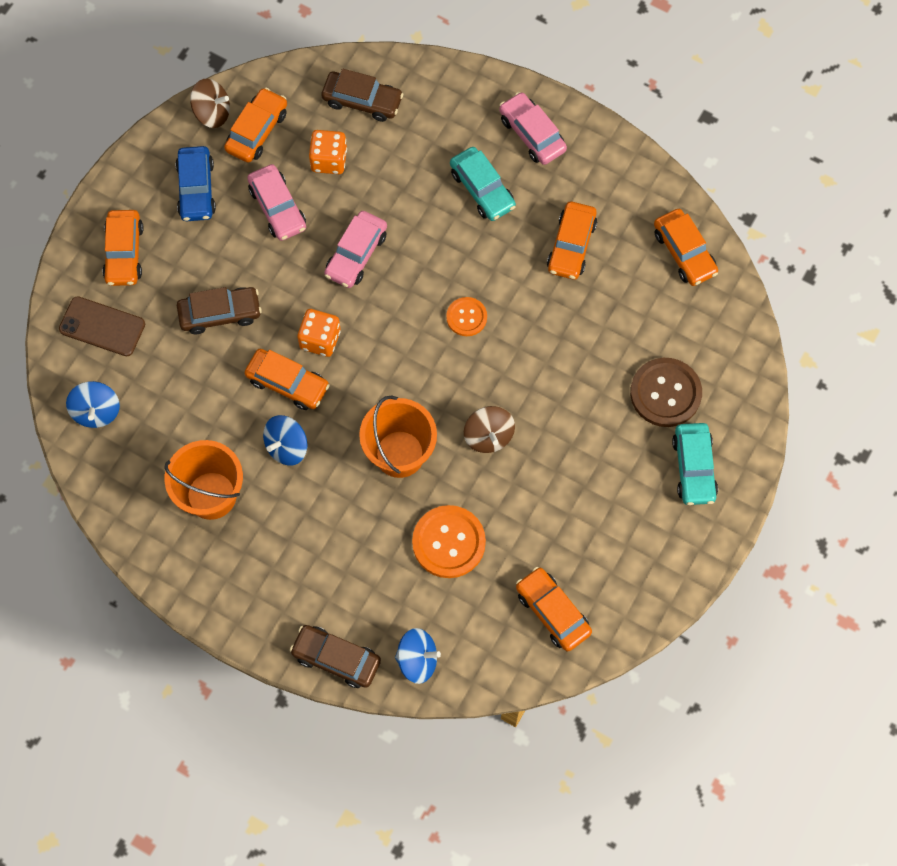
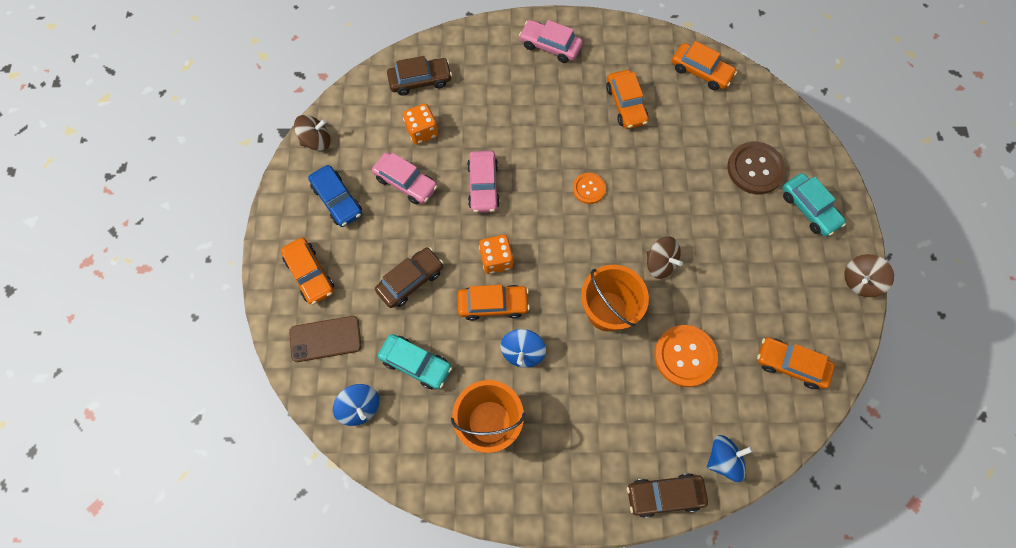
camera: 30 degrees left, 0 degrees up
(257, 131) = (357, 137): orange car -> none
(482, 189) = (541, 98): turquoise car -> turquoise car (416, 363)
(692, 572) = (860, 281): none -> brown spinning top

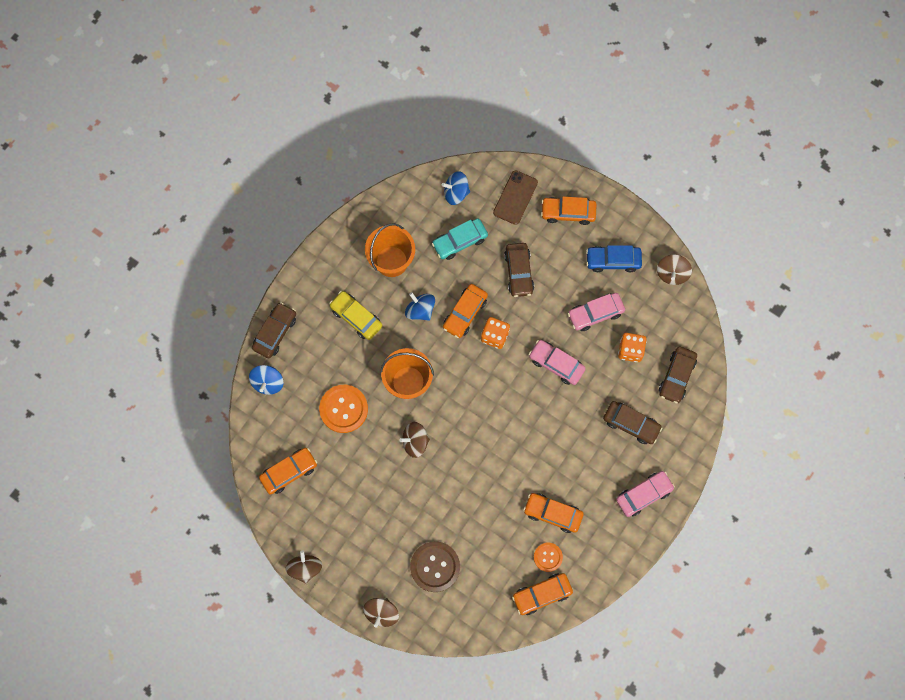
camera: 125 degrees right, 5 degrees up
(494, 91) = (631, 424): none -> brown car
(580, 415) = (356, 317): none -> yellow car
(588, 189) = (503, 435): orange button -> orange button (548, 557)
(809, 208) = (378, 579): turquoise car -> none
(833, 186) = (381, 613): none -> brown spinning top

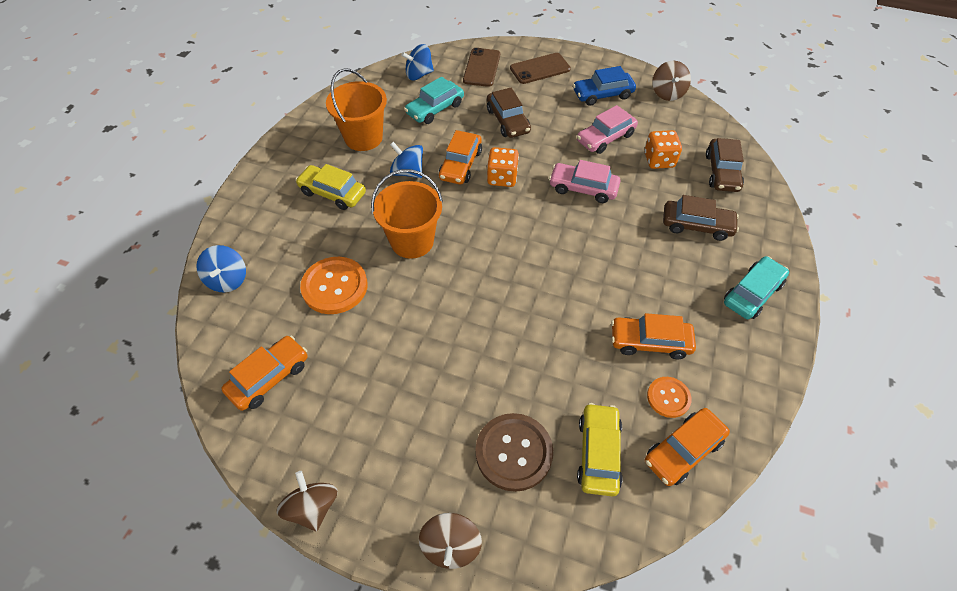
camera: 15 degrees left, 20 degrees down
(275, 332) = (232, 227): brown car -> none
(415, 442) = (438, 302): brown spinning top -> none
(488, 581) = (598, 453): none -> yellow car
(568, 212) = (540, 69): orange car -> brown phone
(643, 495) = (752, 293): pink car -> turquoise car

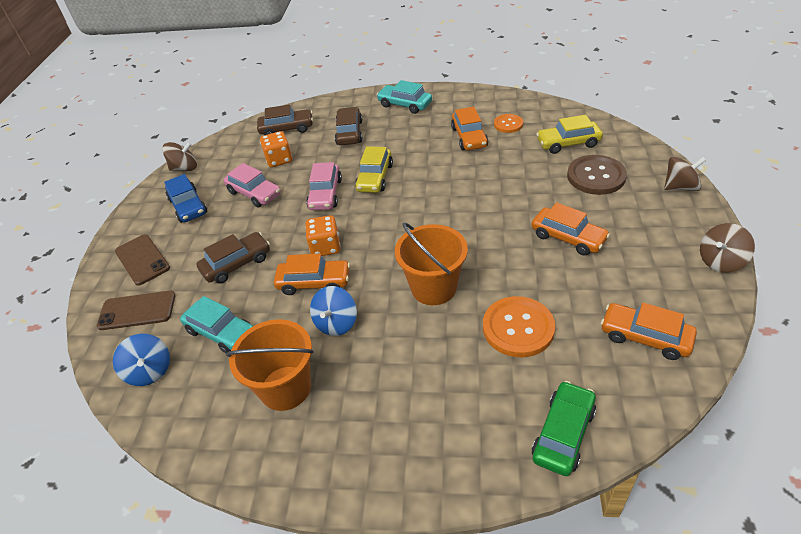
camera: 100 degrees left, 10 degrees down
(227, 280) = (563, 434): blue spinning top -> green car
(332, 193) = (390, 383): yellow car -> yellow car (375, 177)
(683, 450) = (541, 114): orange car -> orange car (568, 237)

